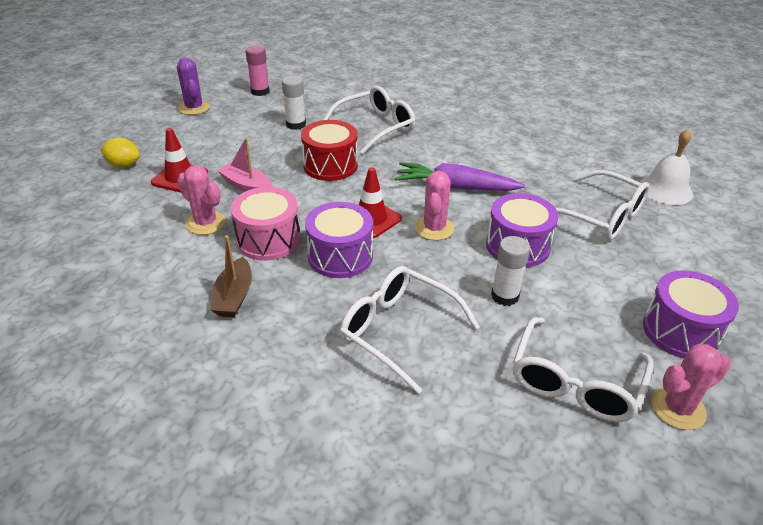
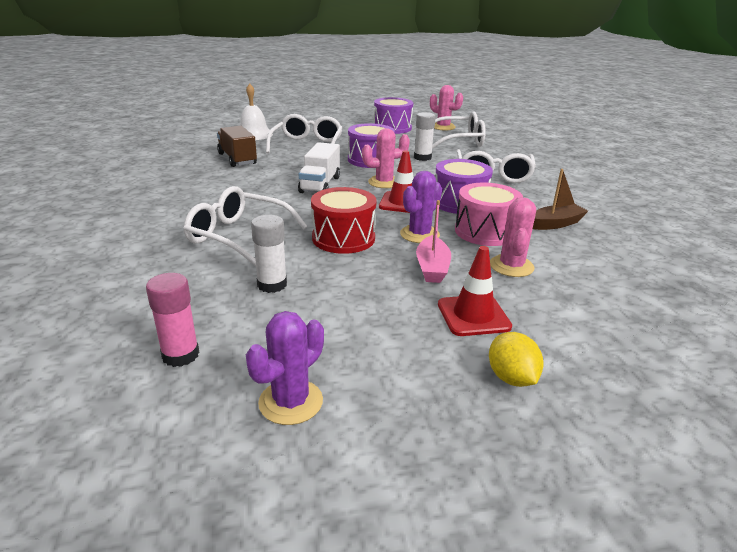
camera: 120 degrees left, 10 degrees down
(300, 202) = (419, 234): none -> purple cactus
(455, 187) = (320, 185): purple carrot -> white truck
(564, 160) = (237, 159): none -> brown truck

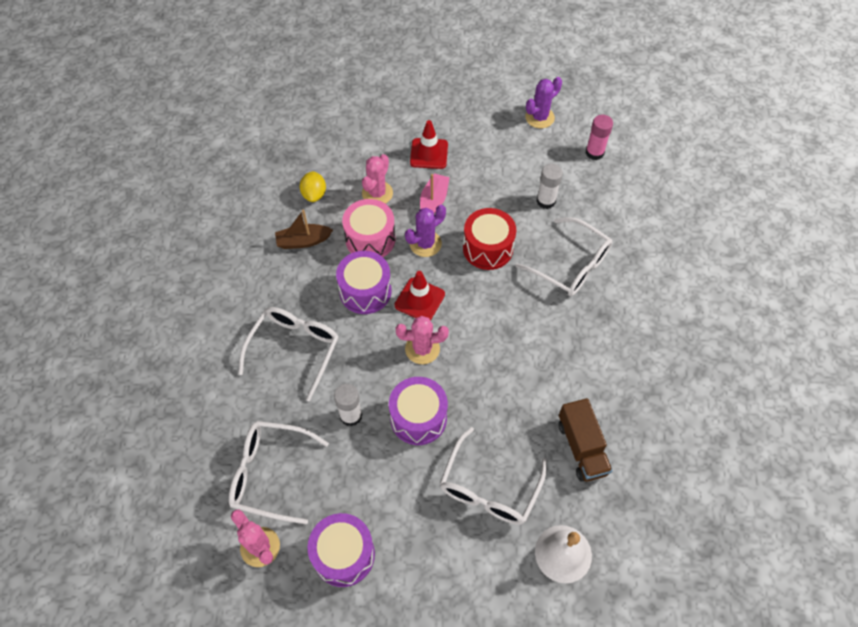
camera: 165 degrees left, 30 degrees up
(320, 185) = (491, 354): white truck -> none
(511, 378) = (432, 112): yellow lemon -> yellow lemon (314, 194)

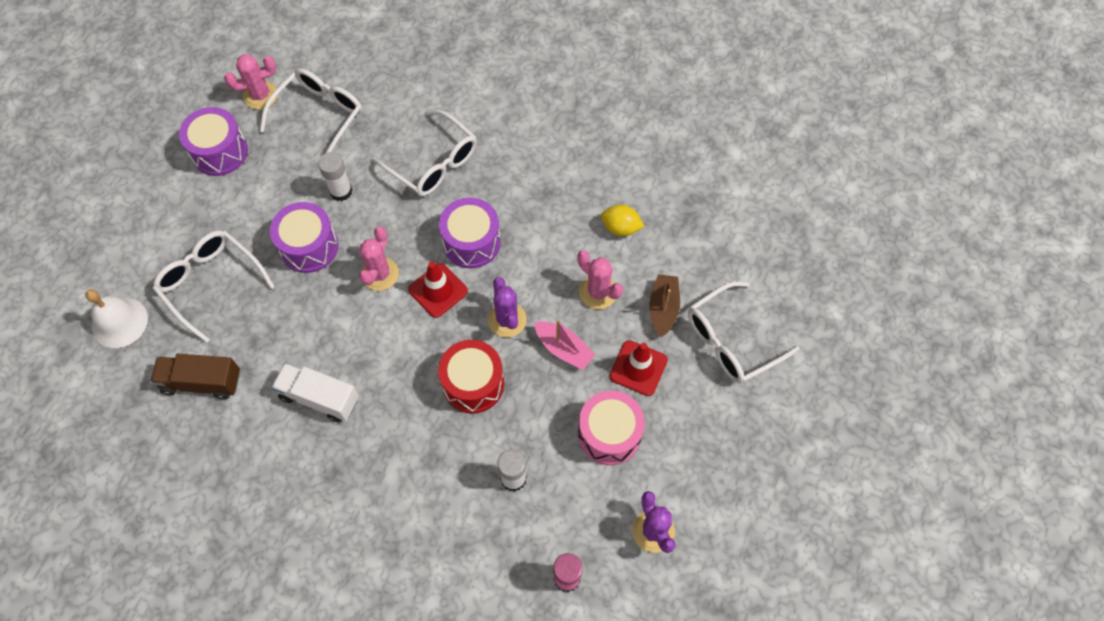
camera: 110 degrees right, 5 degrees up
(303, 241) = (560, 202): brown boat -> brown boat (663, 308)
(370, 239) = (536, 266): pink drum -> pink drum (609, 434)
(550, 349) = (319, 398): none -> white truck
(571, 265) = (410, 467): white glasses -> white glasses (731, 341)

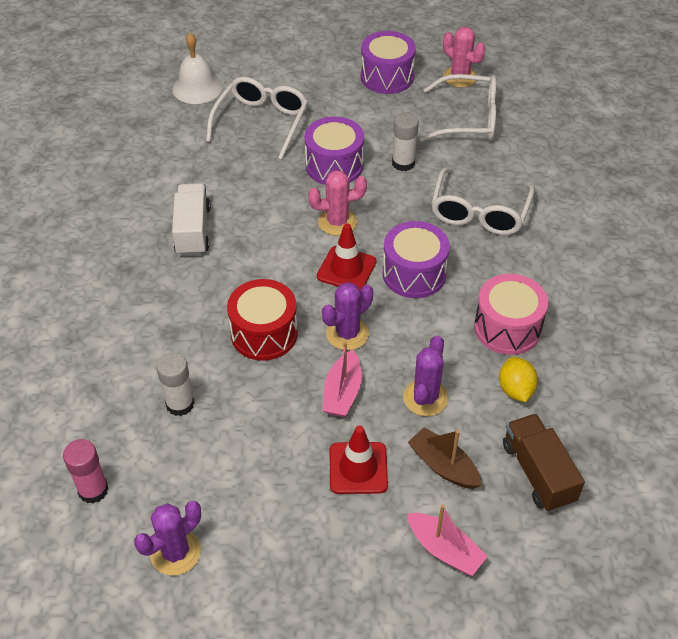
camera: 65 degrees right, 15 degrees down
(202, 382) = (170, 154): brown truck -> brown truck (538, 473)
(598, 292) = (425, 398): pink cactus -> purple cactus
(609, 434) = (267, 469): pink drum -> pink drum (507, 328)
(663, 308) = (443, 466): brown boat -> brown boat turned 120 degrees counterclockwise
(731, 341) = (444, 550): white glasses -> pink boat

